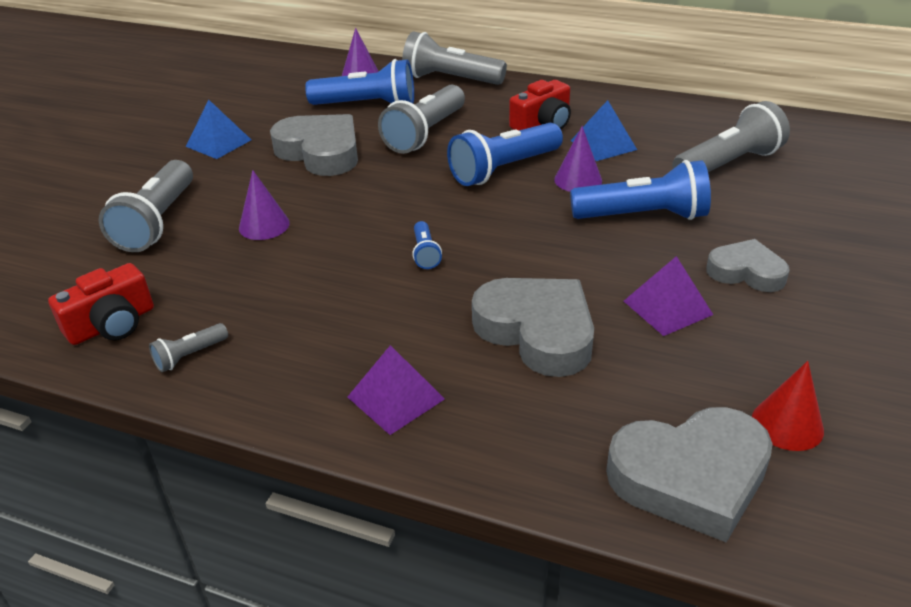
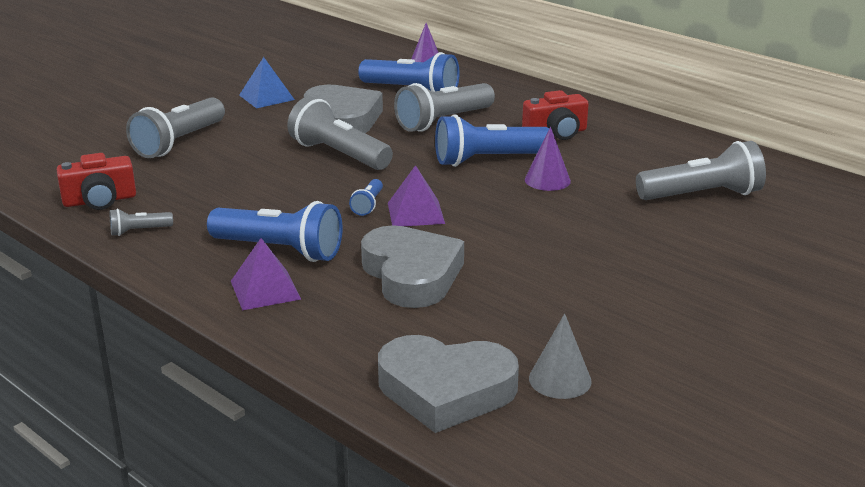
camera: 20 degrees right, 10 degrees down
(264, 225) = (257, 161): purple cone -> none
(450, 79) = (503, 84): grey flashlight -> grey flashlight (339, 155)
(603, 145) = (597, 159): blue pyramid -> none
(643, 216) = (580, 217): blue flashlight -> blue flashlight (280, 250)
(667, 307) = (537, 284): purple pyramid -> purple pyramid (415, 213)
(746, 272) = (633, 275): grey heart -> none
(787, 424) = (560, 379): red cone -> grey cone

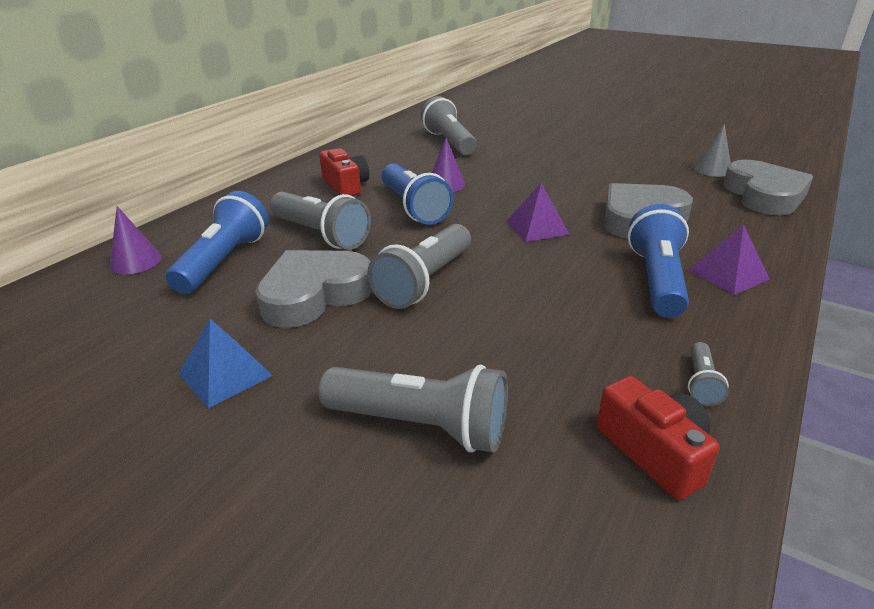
camera: 100 degrees left, 5 degrees up
(139, 231) = (701, 383): grey flashlight -> grey flashlight turned 45 degrees clockwise
(368, 205) = (536, 250): blue flashlight -> none

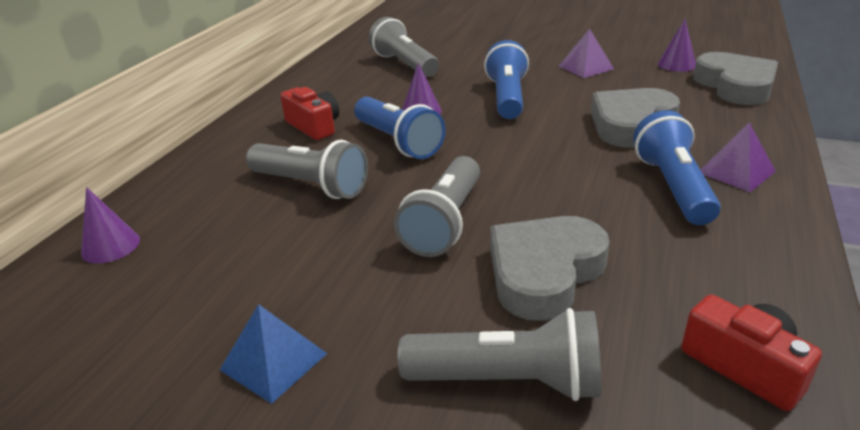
camera: 10 degrees left, 0 degrees up
(224, 261) = (215, 231): blue flashlight -> blue flashlight (507, 97)
(314, 294) = (333, 254): grey heart -> grey heart (544, 273)
(537, 227) = (534, 147): purple pyramid -> purple pyramid (586, 67)
(701, 383) = (758, 287): grey flashlight -> none
(712, 169) = (676, 64): grey cone -> purple cone

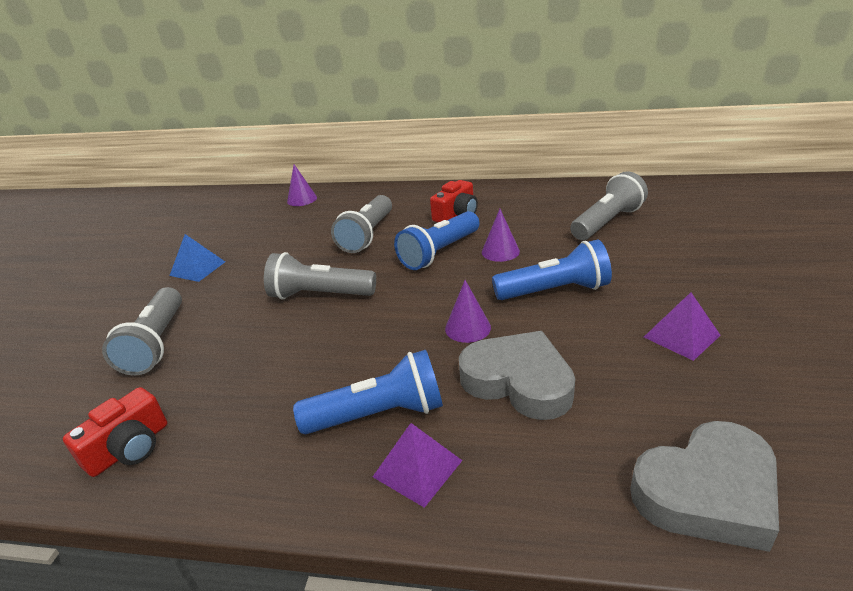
camera: 80 degrees right, 0 degrees up
(544, 273) = (253, 346): grey heart -> none
(676, 64) = (760, 424): purple cone -> purple cone (467, 328)

